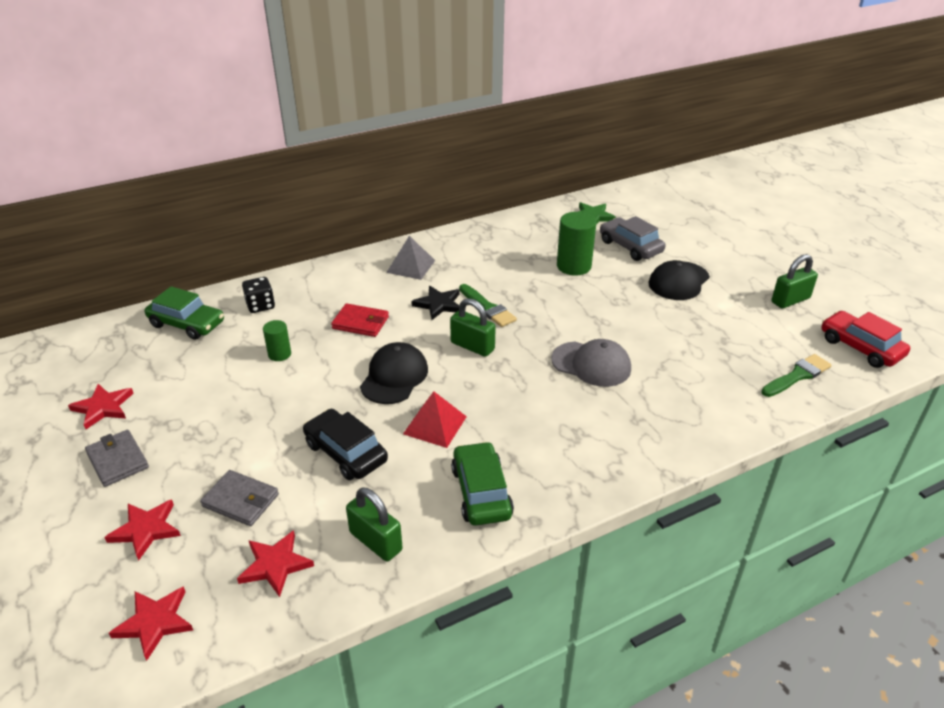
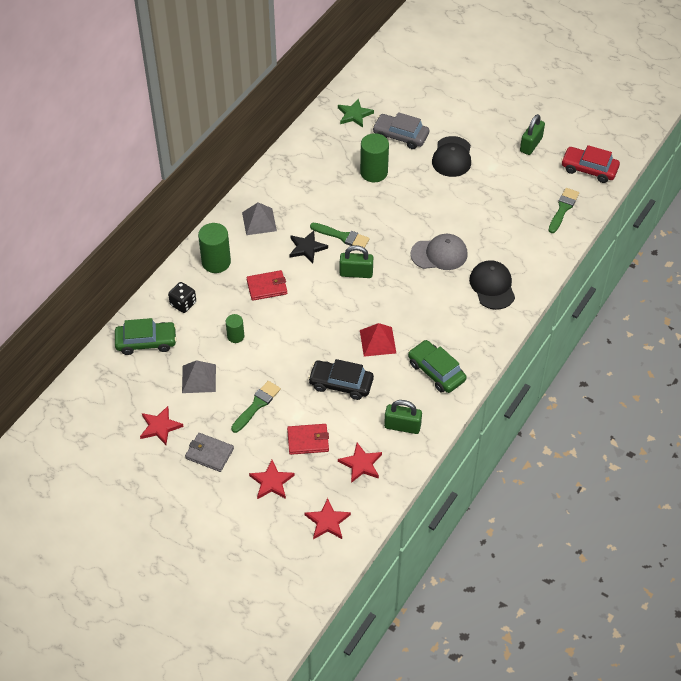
camera: 30 degrees left, 15 degrees up
(197, 378) = (199, 378): none -> grey pyramid
(226, 432) = (257, 405): none -> green brush
(241, 500) = (308, 440): grey wallet -> red wallet
(332, 283) = (216, 262): none -> green cylinder
(394, 377) = (325, 319): black cap -> black cap (492, 286)

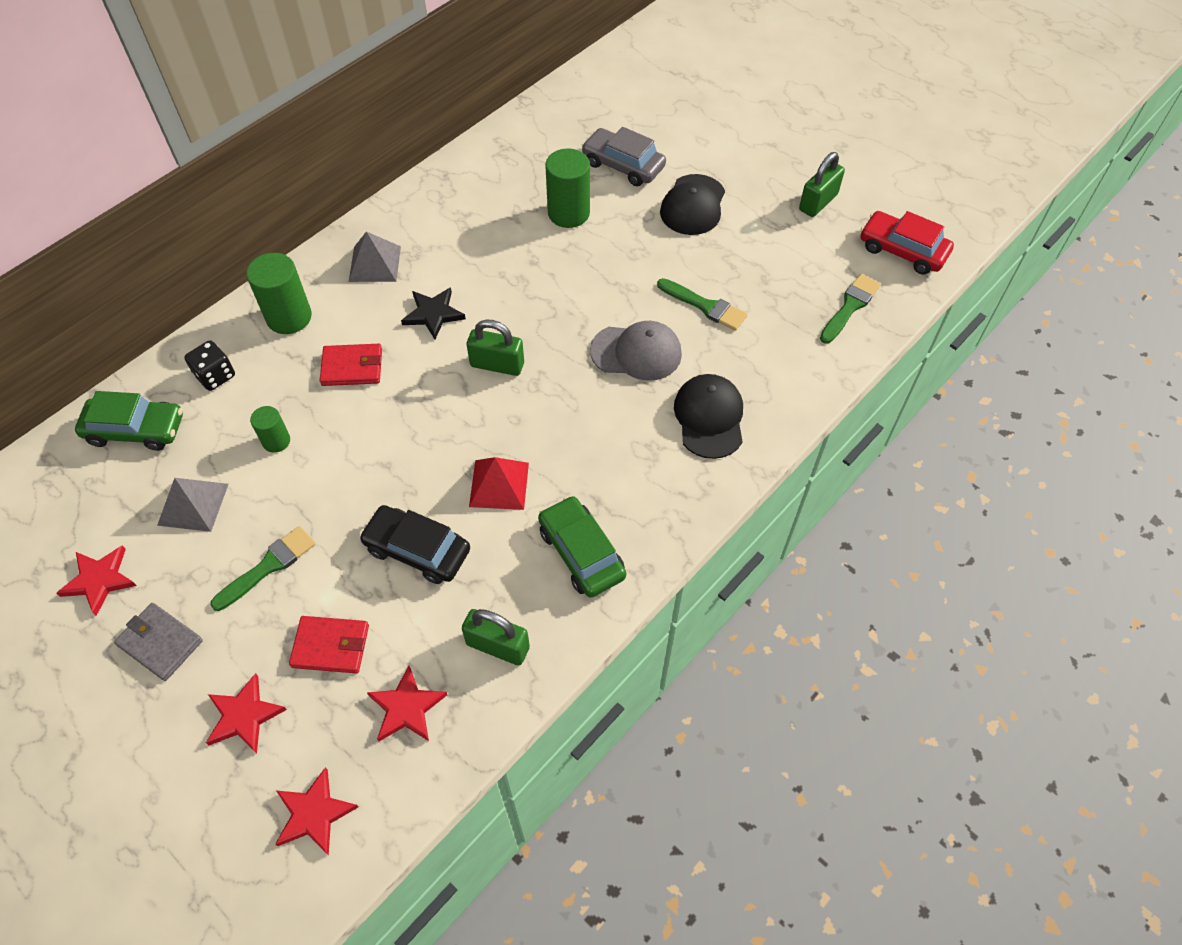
camera: 10 degrees right, 5 degrees up
(342, 236) = (493, 303): green brush -> green brush (705, 306)
(354, 114) = (563, 127): green star -> none

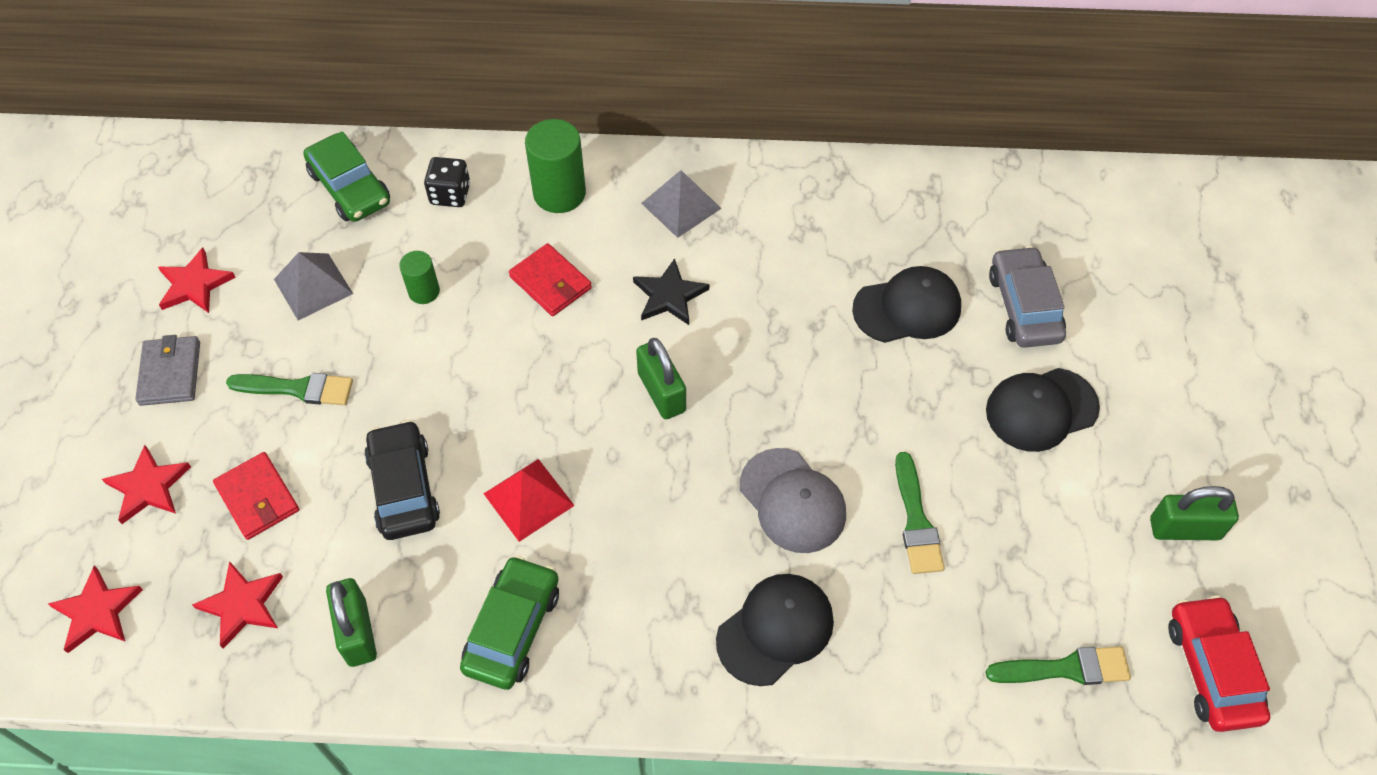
camera: 50 degrees right, 0 degrees up
(568, 213) = (907, 308): green cylinder -> black cap

